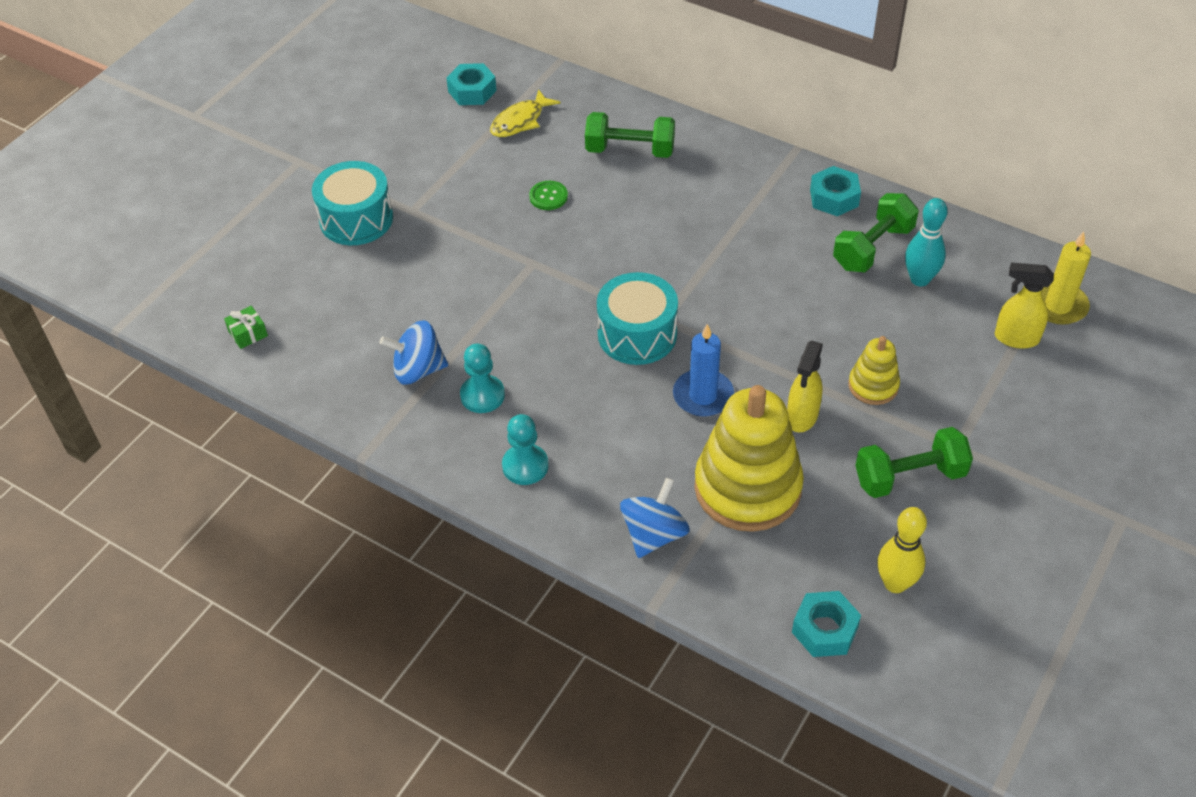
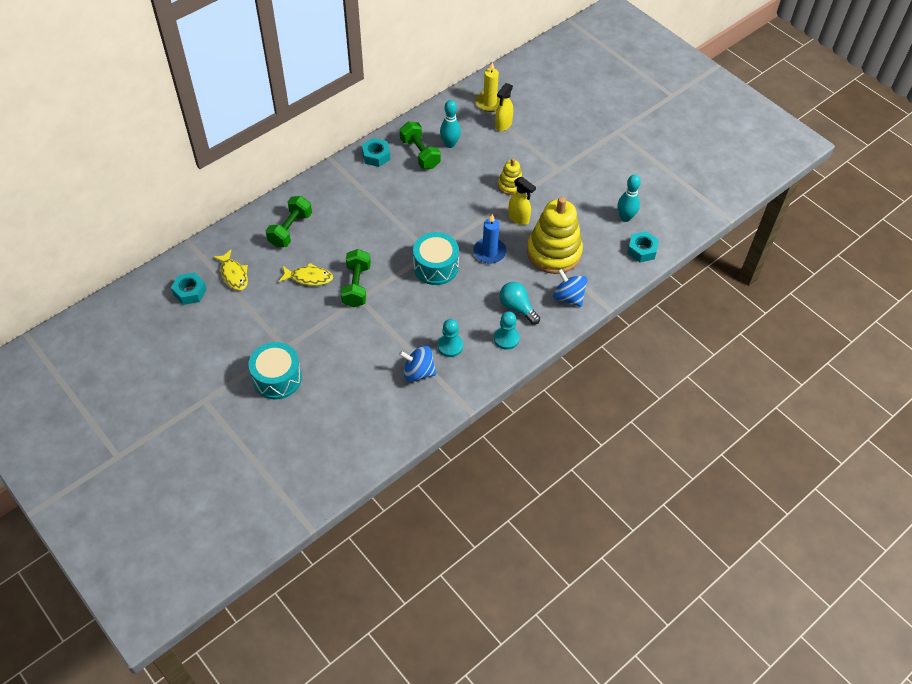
camera: 75 degrees left, 5 degrees up
(248, 333) = (350, 454): green gift -> none
(418, 370) = (418, 372): blue spinning top -> blue spinning top turned 90 degrees clockwise
(548, 196) = (309, 277): green button -> yellow fish
(597, 465) = (517, 308): none -> turquoise light bulb
(895, 583) = (625, 217): yellow bowling pin -> turquoise bowling pin
(909, 477) = (569, 192): green dumbbell -> green dumbbell (356, 286)

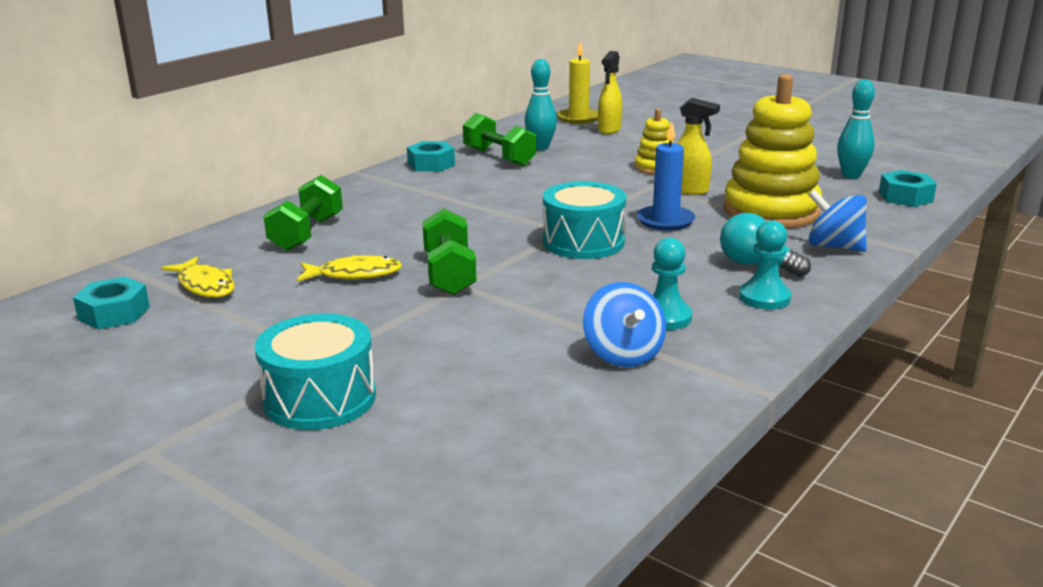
camera: 10 degrees left, 30 degrees down
(418, 372) = (623, 354): blue spinning top -> blue spinning top turned 105 degrees counterclockwise

